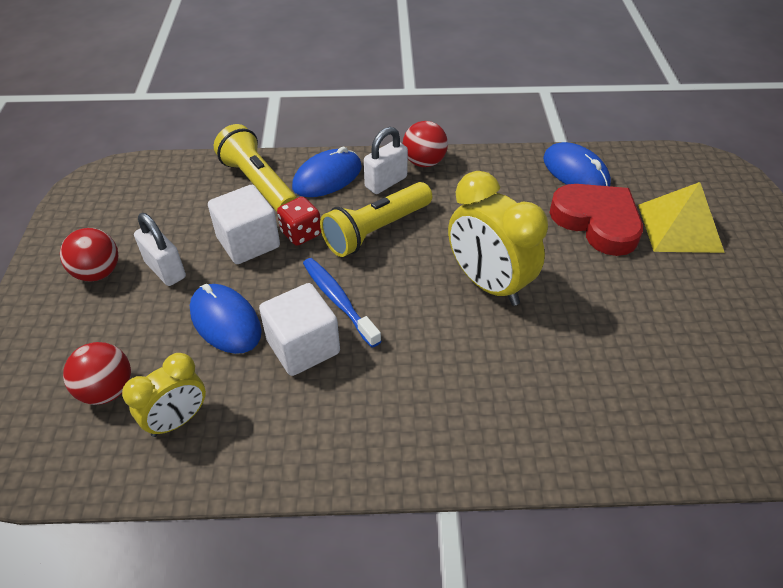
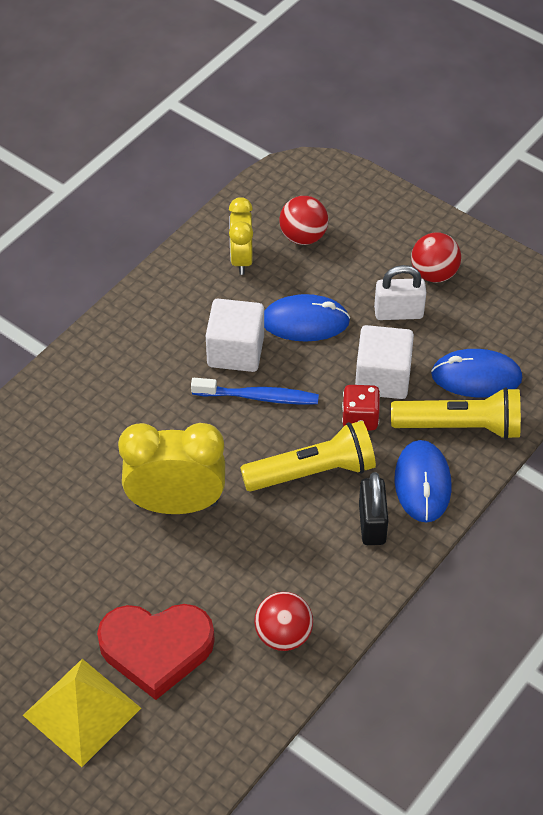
camera: 130 degrees right, 5 degrees up
(376, 230) = (313, 472): yellow flashlight -> yellow flashlight turned 75 degrees clockwise
(386, 182) = (372, 524): white padlock -> black padlock
(424, 162) = (374, 577): red ball -> red ball (283, 635)
(575, 172) = (234, 699): blue mouse -> blue mouse (476, 376)

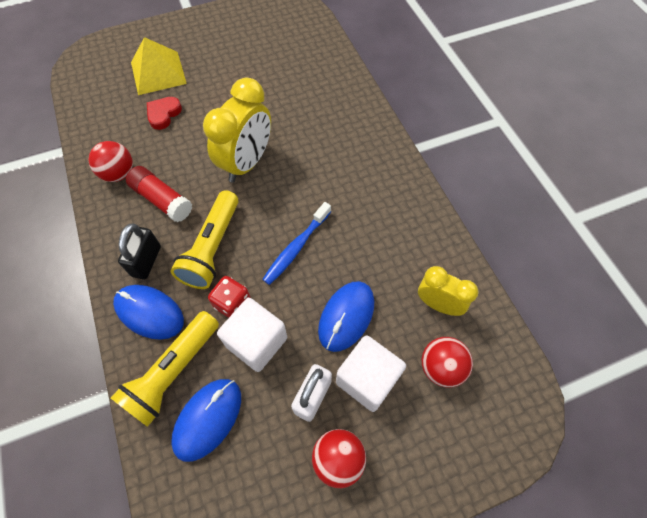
camera: 120 degrees right, 10 degrees up
(156, 649) = (163, 114): red heart -> red heart, size x0.54
(235, 351) = (346, 254): white cube -> white cube (367, 379)
(287, 560) = (162, 200): none -> red glue stick
(372, 524) = (146, 261): black padlock -> black padlock turned 75 degrees clockwise

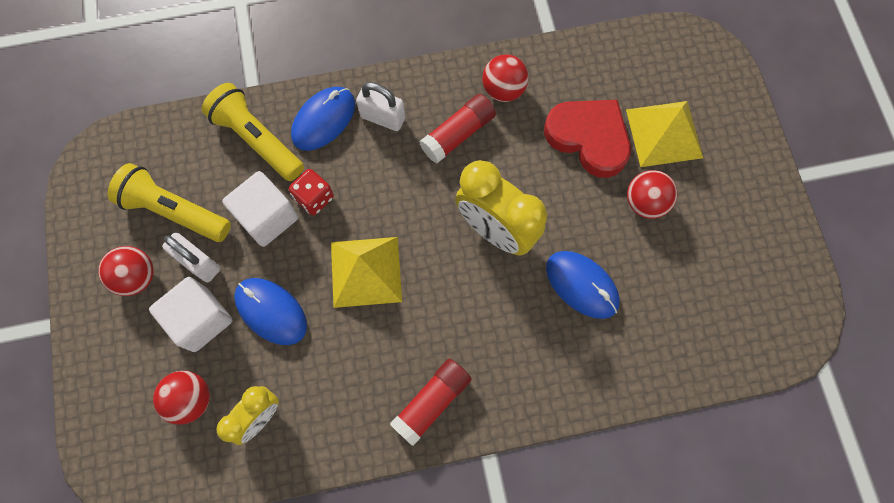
camera: 100 degrees right, 10 degrees up
(146, 261) = (382, 118): black padlock -> white padlock
(163, 114) = (588, 138): red heart -> red heart, size x1.84
(208, 419) = (206, 167): blue mouse -> blue mouse (581, 285)
(212, 248) = (384, 183): yellow flashlight -> yellow flashlight (174, 211)
(214, 79) = (645, 202): none -> red ball
(296, 248) = (365, 271): blue toothbrush -> yellow pyramid
(390, 184) = (432, 402): none -> red glue stick

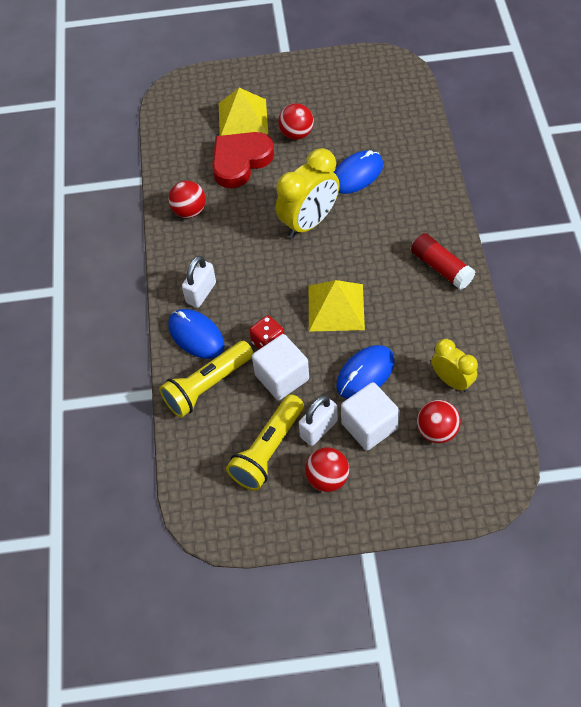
camera: 80 degrees left, 15 degrees down
(458, 134) = (224, 242): red glue stick -> none

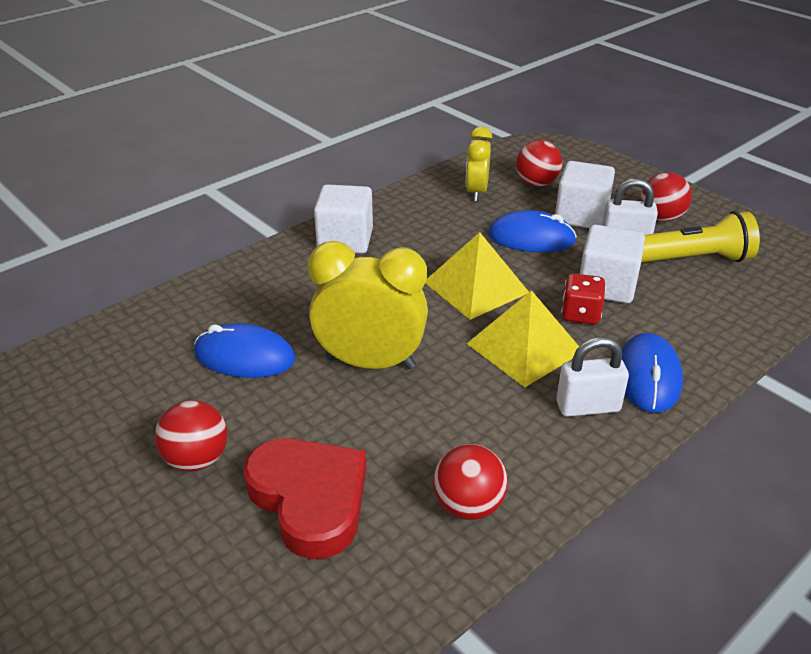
camera: 130 degrees left, 20 degrees down
(207, 386) = (691, 333): yellow flashlight -> none
(240, 161) = (310, 499): red heart -> red heart turned 135 degrees counterclockwise
(243, 118) = (197, 555): yellow pyramid -> yellow pyramid (524, 347)
(441, 268) = (345, 240): red glue stick -> white cube

